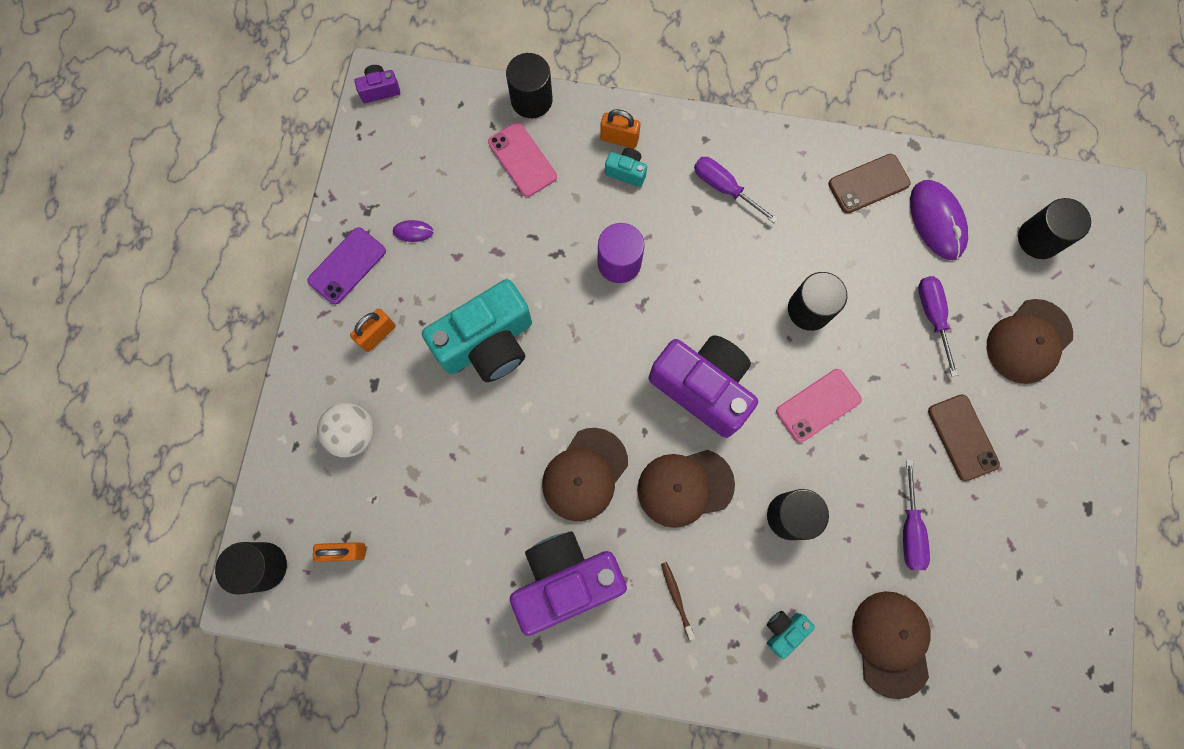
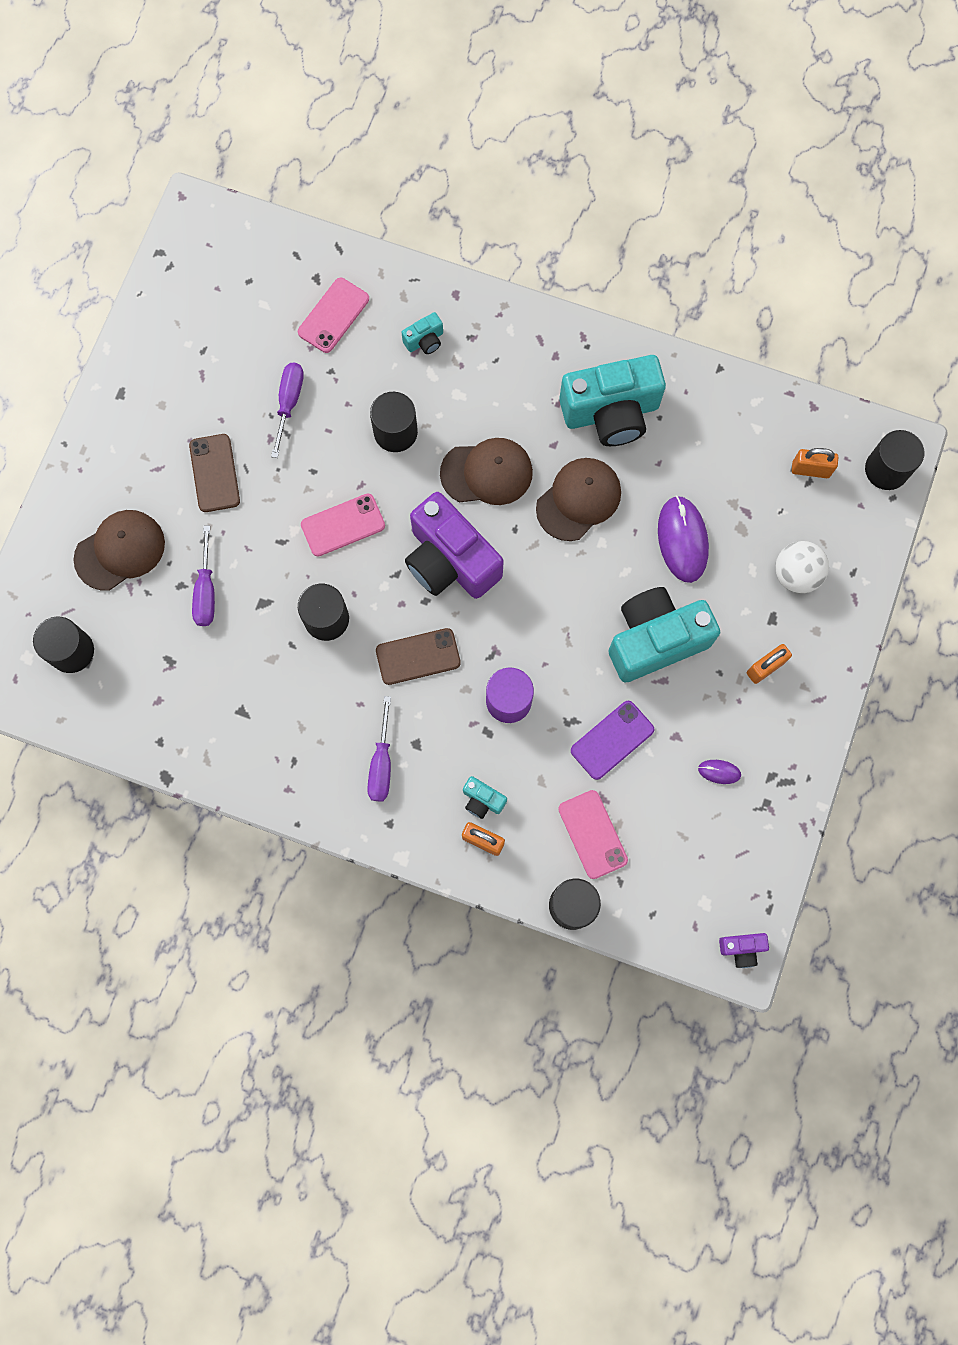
camera: 170 degrees left, 0 degrees up
(347, 266) = (791, 746): purple phone -> purple phone (612, 740)
(566, 580) = (611, 412): purple camera -> turquoise camera
(676, 598) = (514, 381): brown toothbrush -> none
(724, 188) = (381, 763): purple screwdriver -> purple screwdriver turned 45 degrees clockwise
(868, 184) = (228, 741): brown phone -> brown phone (418, 656)
(891, 643) = (333, 315): brown cap -> pink phone
(936, 221) = (169, 688): purple mouse -> purple mouse (682, 540)

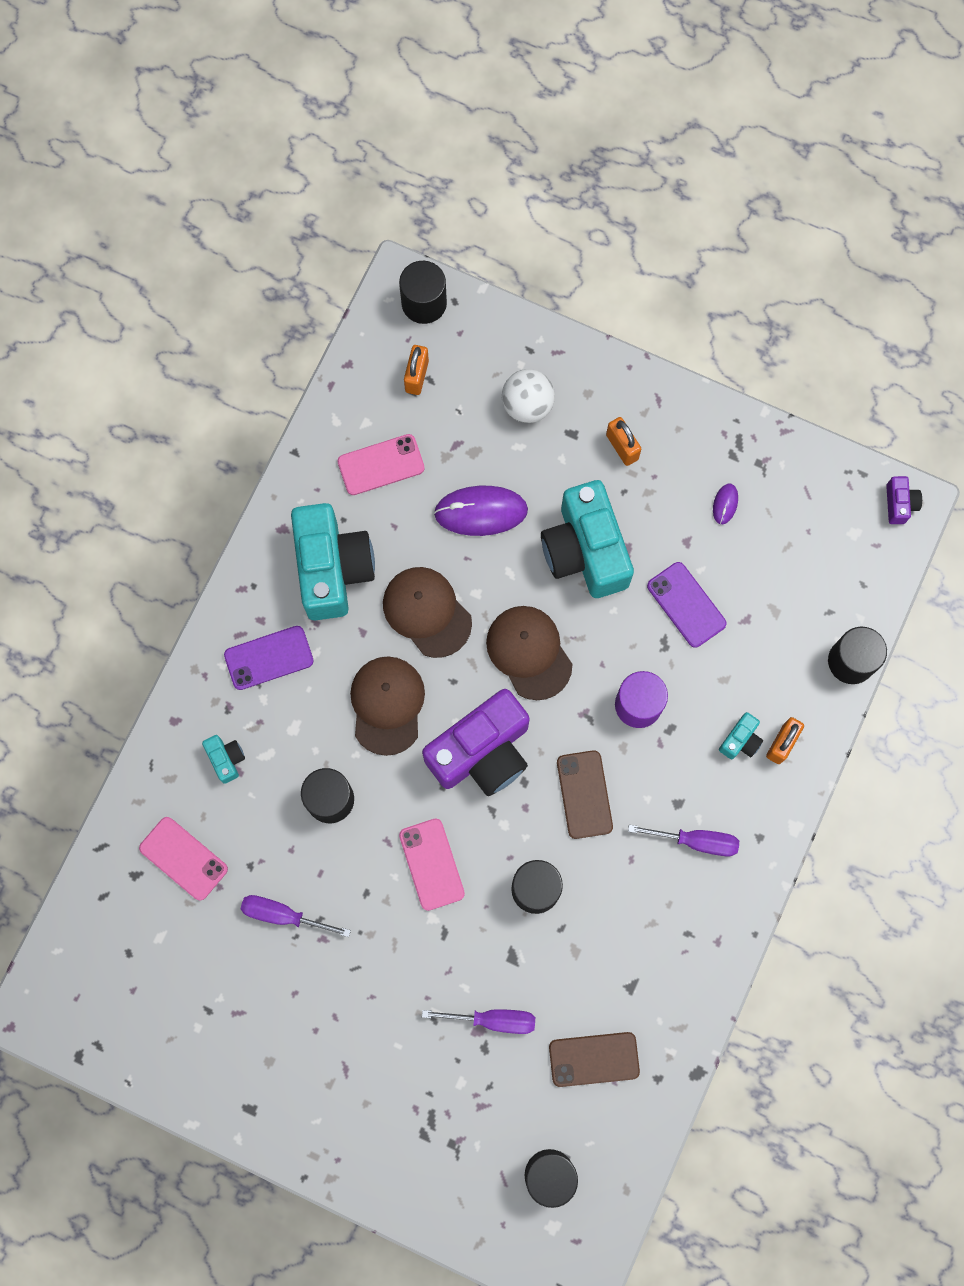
camera: 85 degrees left, 0 degrees up
(120, 550) = (438, 1116): brown cap -> brown cap (529, 652)
(214, 473) = (357, 1004): brown phone -> brown phone (594, 1059)
(521, 366) = (269, 658): none -> purple phone
(592, 834) = (781, 634): pink phone -> pink phone (381, 465)

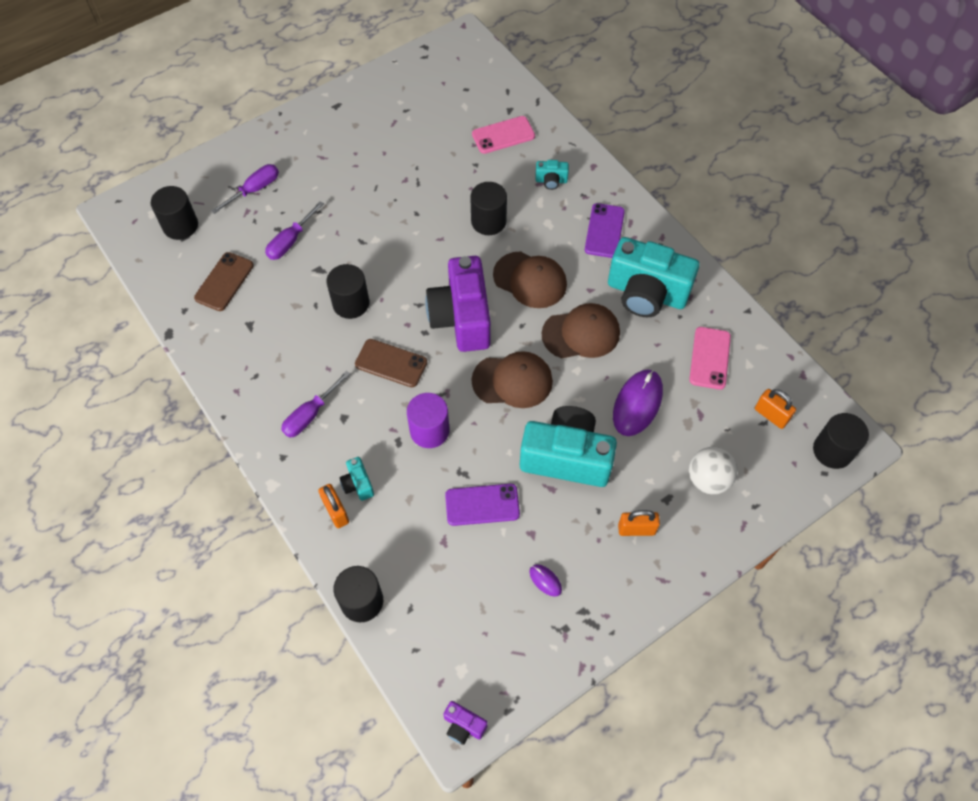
camera: 120 degrees right, 15 degrees down
(283, 915) = (434, 167): purple screwdriver -> purple screwdriver (254, 190)
(431, 864) = (409, 255): pink phone -> none

